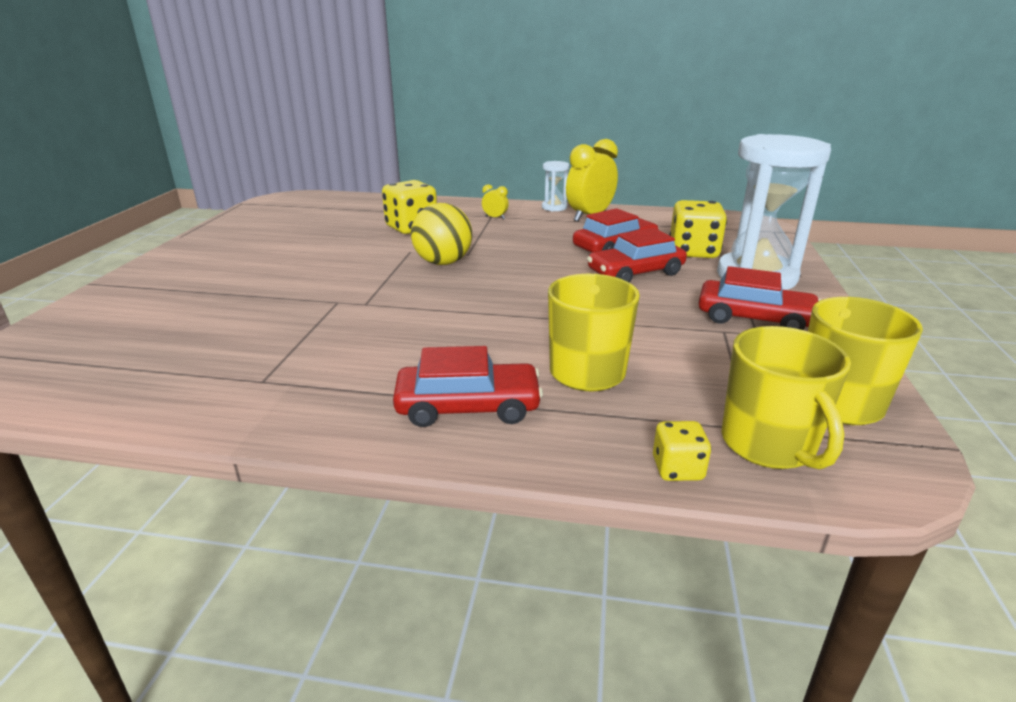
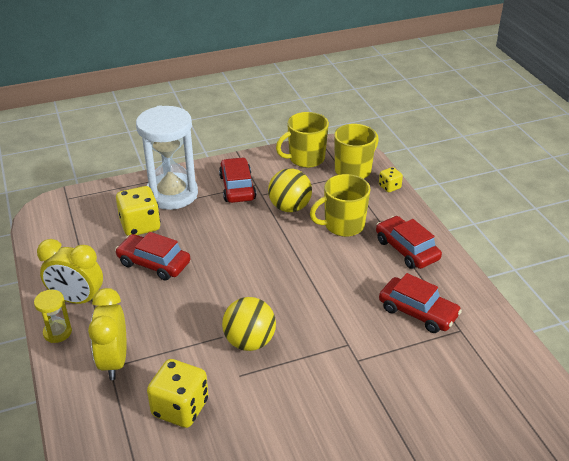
camera: 120 degrees left, 10 degrees up
(495, 218) = (114, 361): yellow clock -> yellow clock, size x2.24
(554, 207) = (57, 332): white hourglass -> yellow hourglass
(635, 273) = (200, 241): red car -> red car (418, 312)
(672, 342) = (290, 207): none -> yellow ball

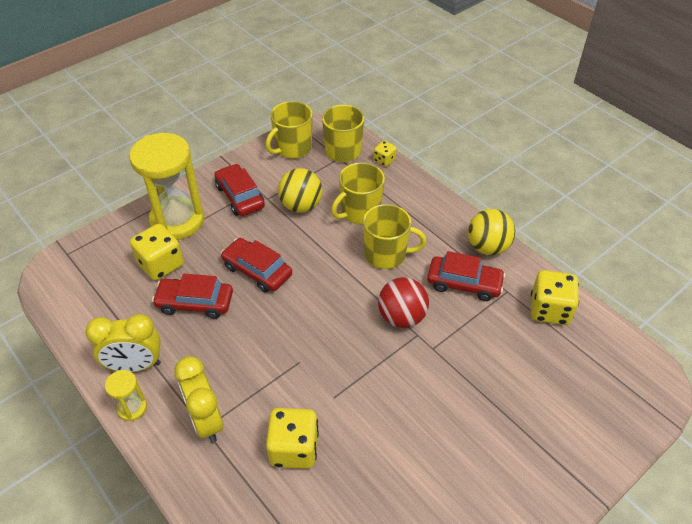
camera: 20 degrees left, 10 degrees up
(172, 194) = (177, 221): white hourglass -> yellow hourglass
(249, 341) = (327, 359): yellow ball -> yellow ball (487, 247)
(339, 325) = (401, 317): none -> red ball
(351, 267) = (386, 255): none -> yellow mug
(406, 249) = (427, 222): red car -> red car (257, 271)
(498, 359) = (549, 310): none -> yellow dice

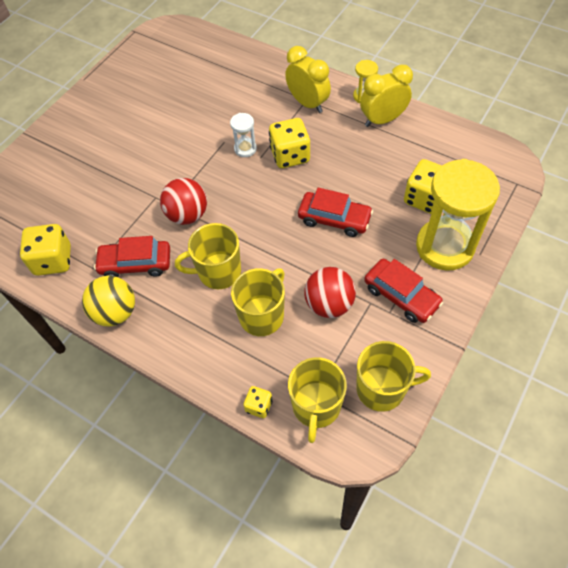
camera: 165 degrees right, 10 degrees up
(195, 303) = (370, 176): red car -> none
(292, 148) = (382, 389): yellow mug -> yellow mug turned 60 degrees clockwise
(294, 449) = (239, 105): yellow dice -> yellow dice (290, 155)
(301, 206) = (329, 304): yellow ball -> red ball
(312, 378) = (245, 149): none -> white hourglass

